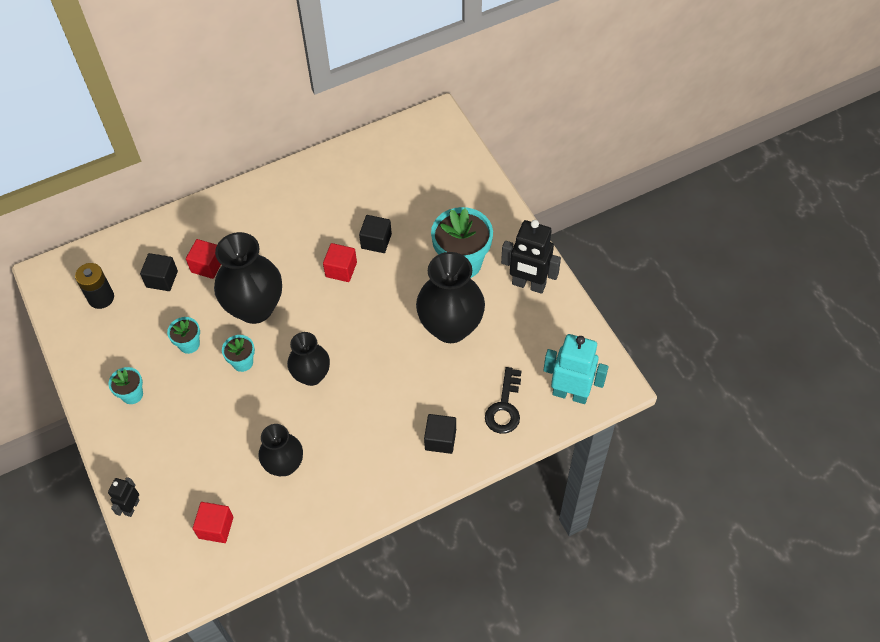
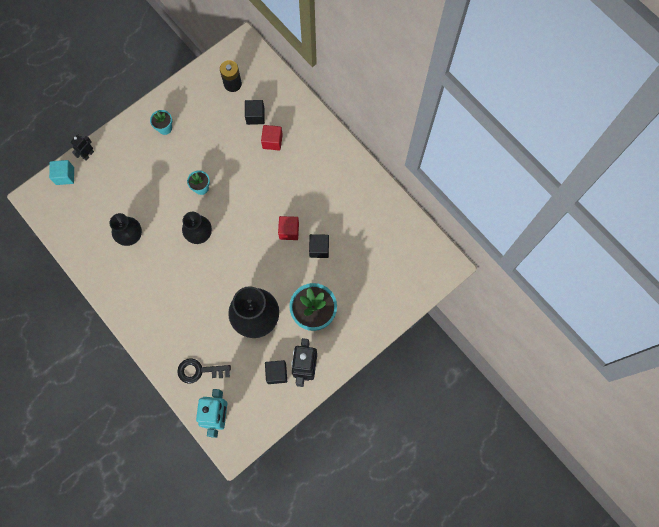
camera: 75 degrees right, 15 degrees up
(131, 507) = (88, 154): black robot -> black robot turned 60 degrees counterclockwise
(153, 546) = (65, 176): none -> turquoise cube
(189, 344) = (208, 150): turquoise flower pot -> none
(216, 527) = (82, 208): red cube -> none
(255, 308) = (245, 183): black vase -> none
(440, 439) = (166, 332): black cube -> black cube (276, 373)

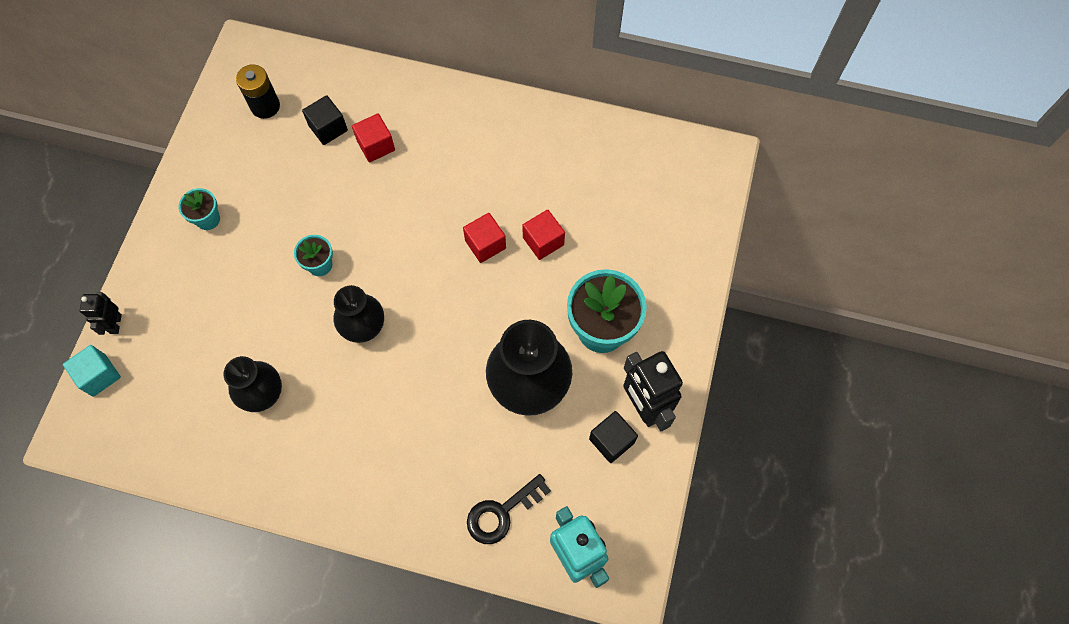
camera: 35 degrees left, 5 degrees down
(319, 249) = (543, 241): black cube -> red cube

